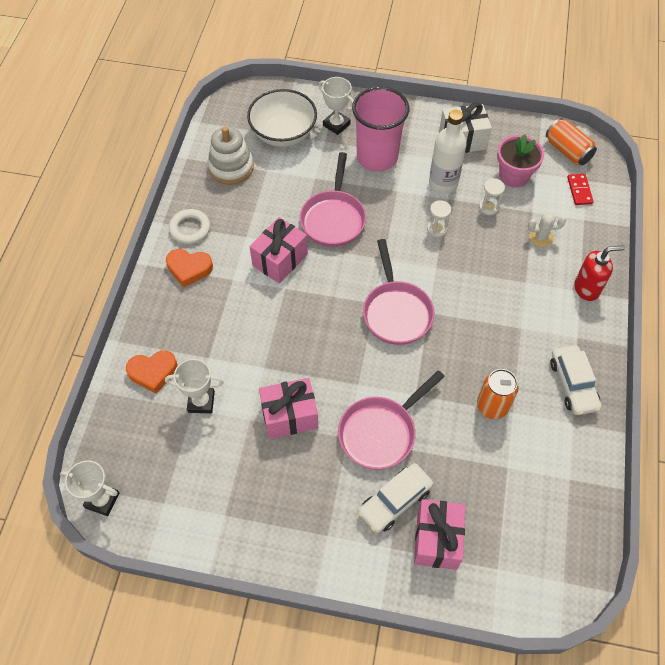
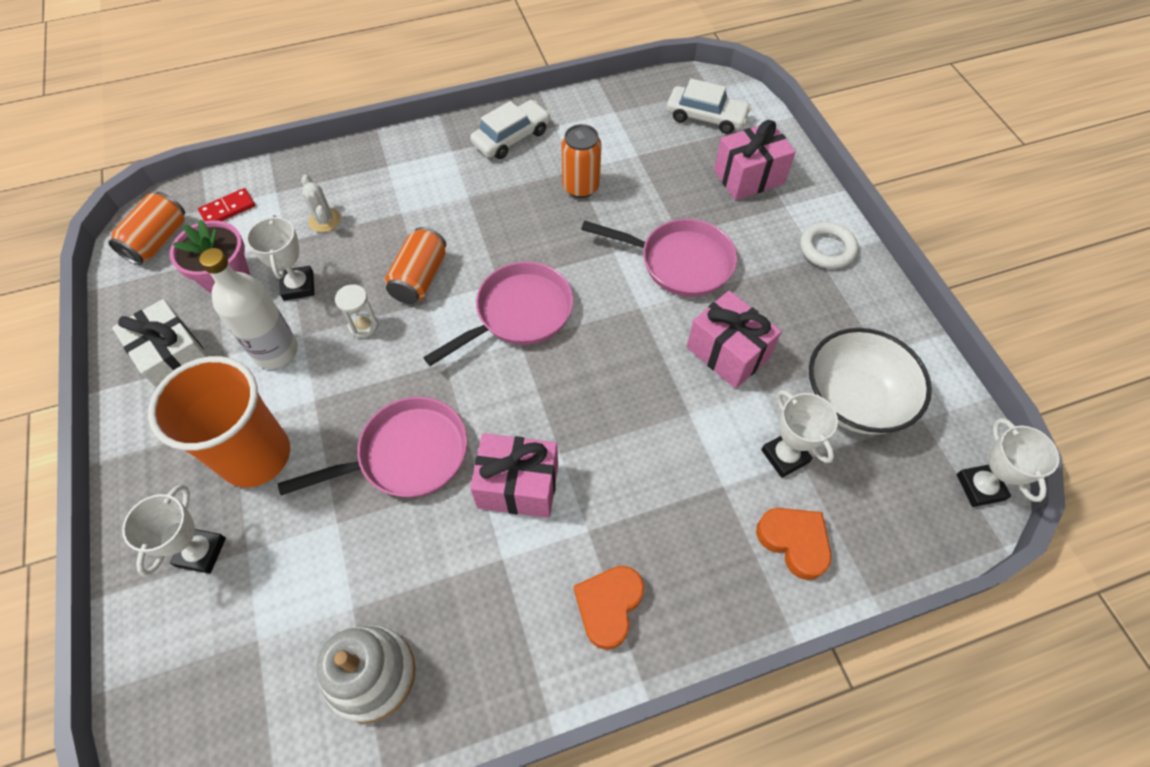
camera: 120 degrees left, 0 degrees up
(189, 269) = (608, 606): orange heart -> orange heart turned 135 degrees counterclockwise
(190, 229) = (535, 657): white ring -> white ring (827, 249)
(283, 134) = (254, 629): white bowl -> white bowl (853, 400)
(377, 157) = (256, 456): pink cup -> orange cup
(395, 501) = (740, 221): white car -> white car (706, 117)
(458, 270) = (420, 278): none -> orange can
(488, 207) = (298, 286): white hourglass -> white trophy
(587, 288) = (381, 161): red soap dispenser -> none

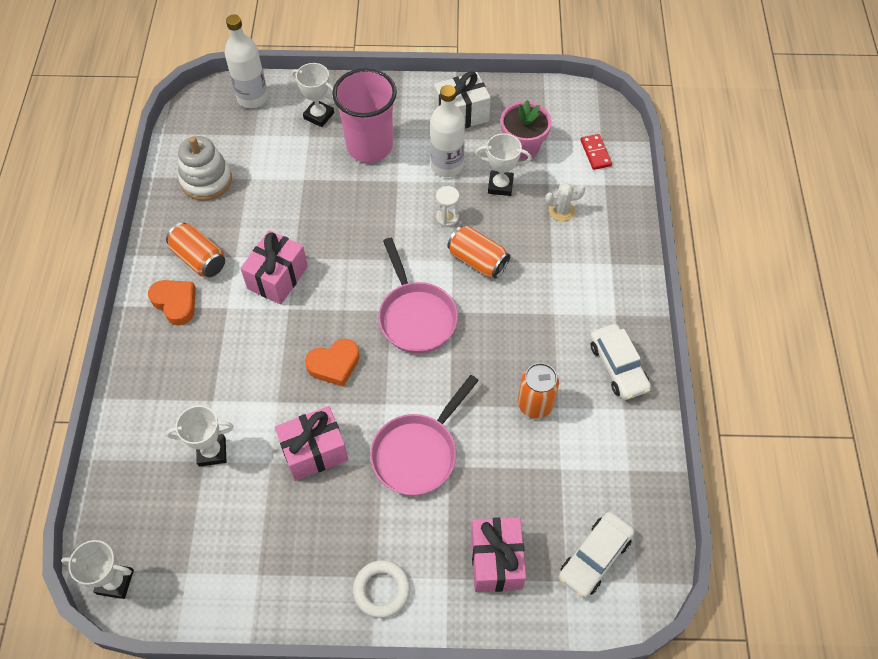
camera: 110 degrees right, 0 degrees up
(158, 241) = (576, 111): orange can -> orange can (199, 259)
(170, 682) = (252, 98): none -> white bottle
(256, 456) = (369, 146): orange cup -> pink cup
(406, 455) = (331, 222): pink pan -> none
(794, 542) = (152, 427): orange heart -> orange heart (334, 365)
(853, 400) = (229, 527): white bowl -> none

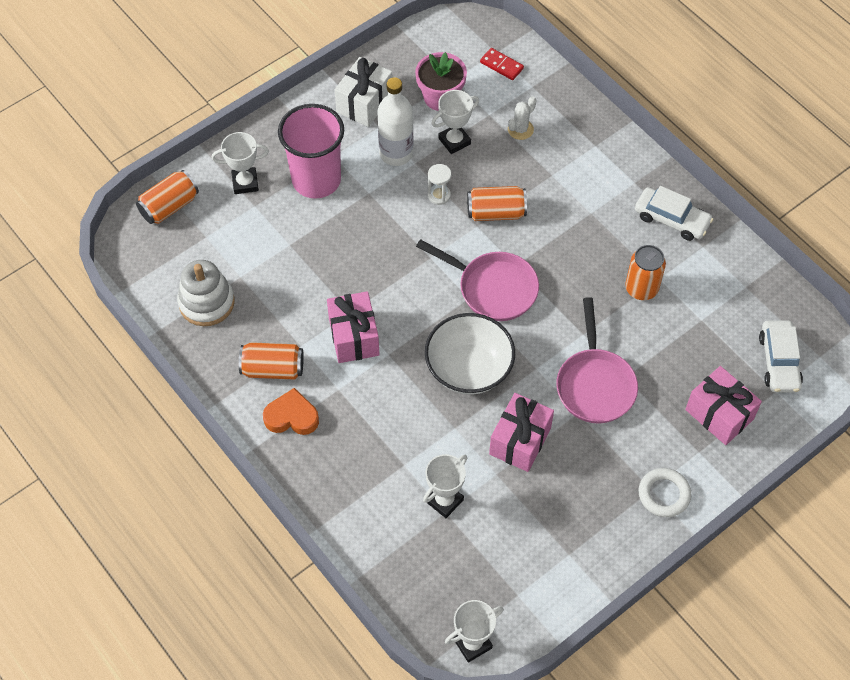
camera: 40 degrees left, 0 degrees up
(252, 98) = (169, 206): white bottle -> orange can
(334, 365) = (469, 369): orange heart -> white bowl

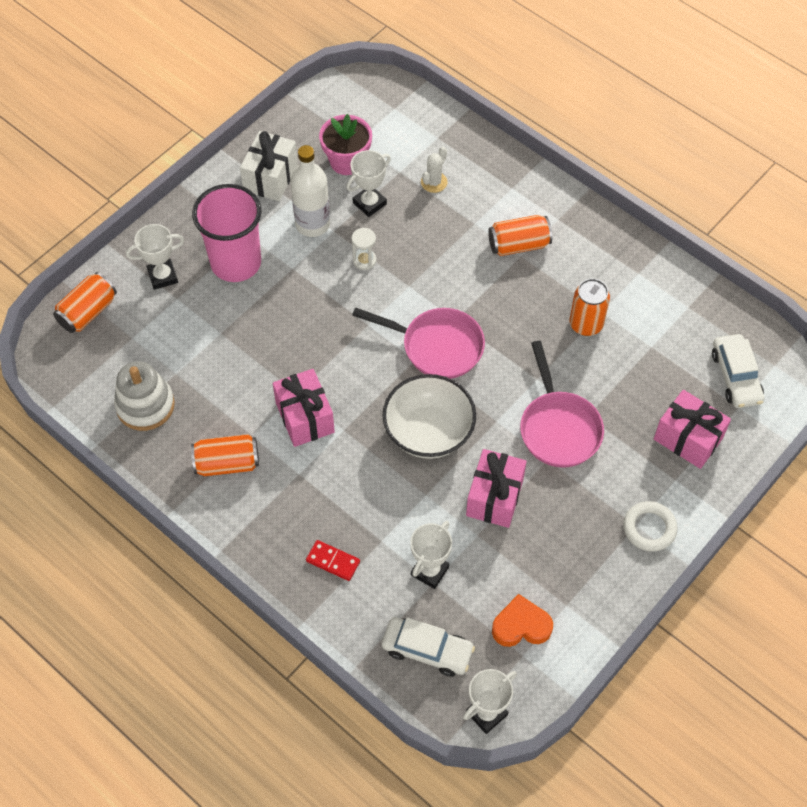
camera: 10 degrees left, 0 degrees up
(292, 417) = (256, 510): orange heart -> orange heart (521, 626)
(496, 212) = (425, 269): orange can -> orange can (518, 245)
(501, 65) = (402, 121): red domino -> red domino (333, 561)
(671, 219) = (602, 250): white car -> white car (427, 650)

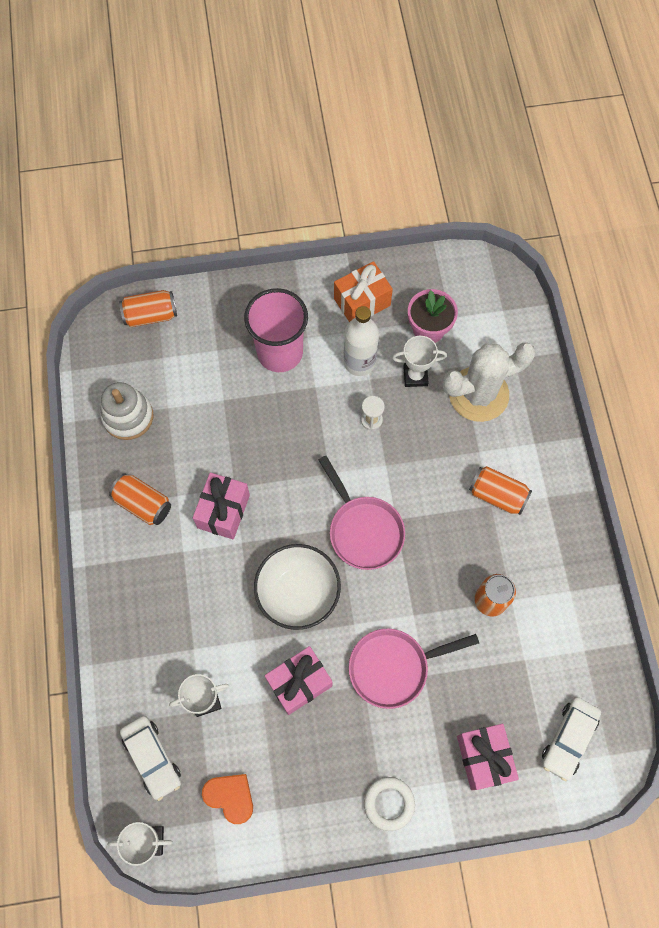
camera: 40 degrees right, 10 degrees up
(163, 276) = (222, 325): white trophy -> none
(271, 178) = (362, 302): white gift -> orange gift
(333, 561) = (148, 636): red domino -> none
(434, 182) = (478, 394): white cactus -> white cactus, size x2.38
(558, 428) = (394, 667): pink pan -> pink pan turned 45 degrees clockwise

